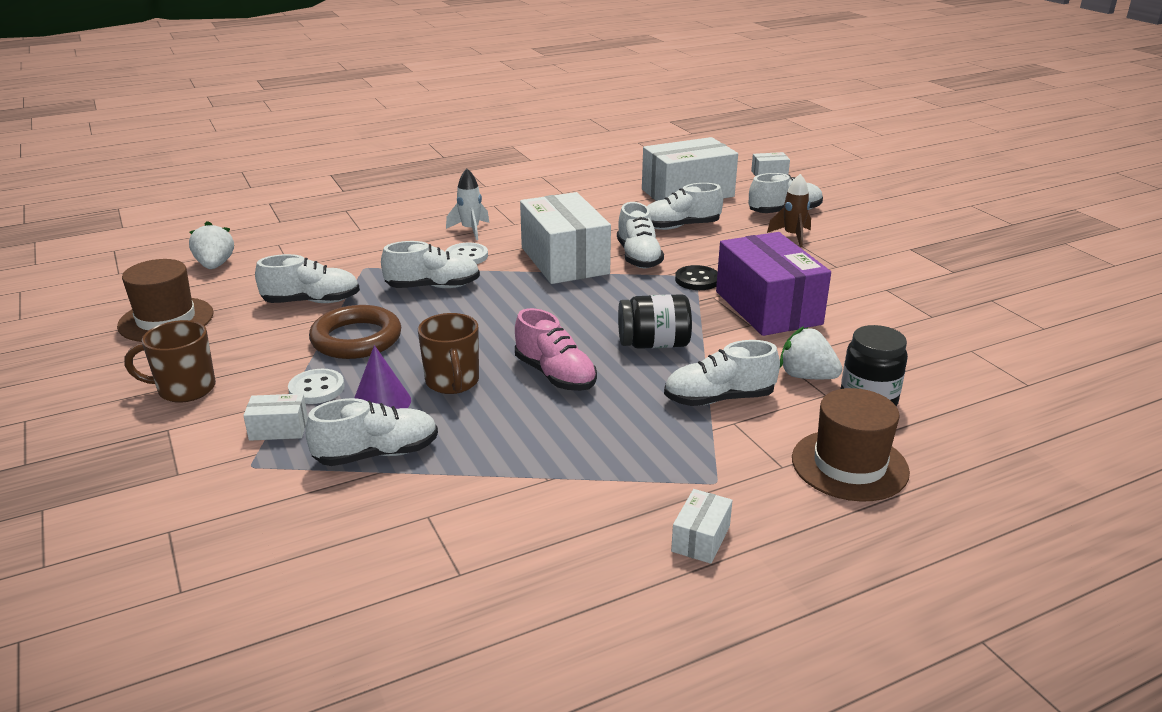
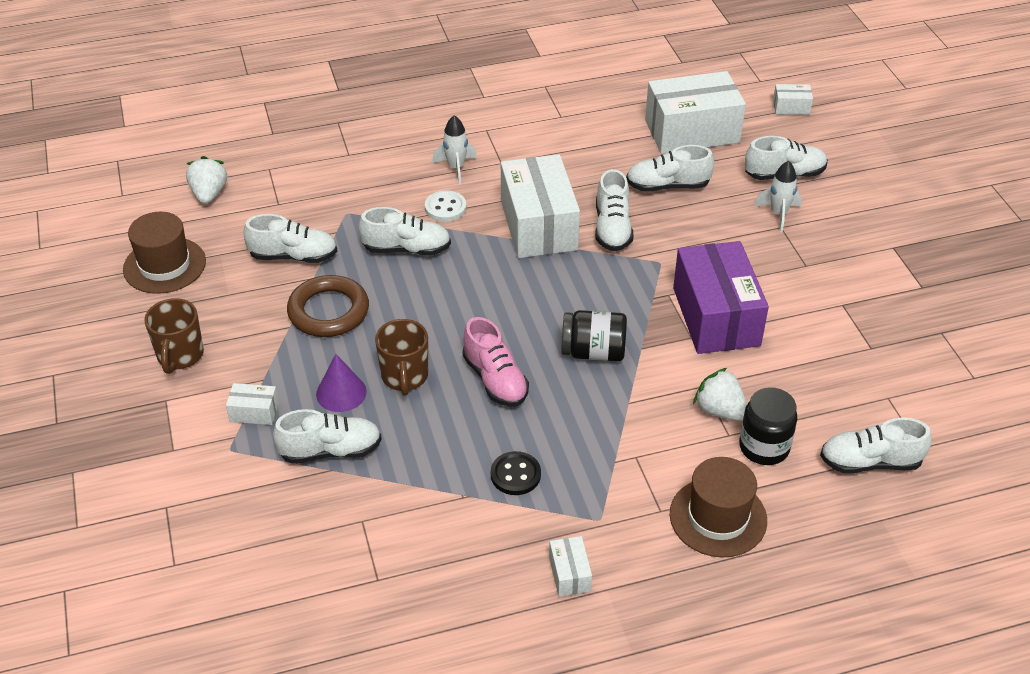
camera: 10 degrees right, 15 degrees up
(185, 389) = (180, 356): brown mug -> brown mug turned 90 degrees counterclockwise
(316, 388) = (289, 369): white button -> none
(697, 280) = (660, 269): black button -> black button (515, 475)
(700, 538) = (569, 574): white box -> white box turned 45 degrees counterclockwise
(719, 399) = (631, 427): white shoe -> white shoe (870, 462)
(792, 236) = (778, 214): brown rocket -> white rocket

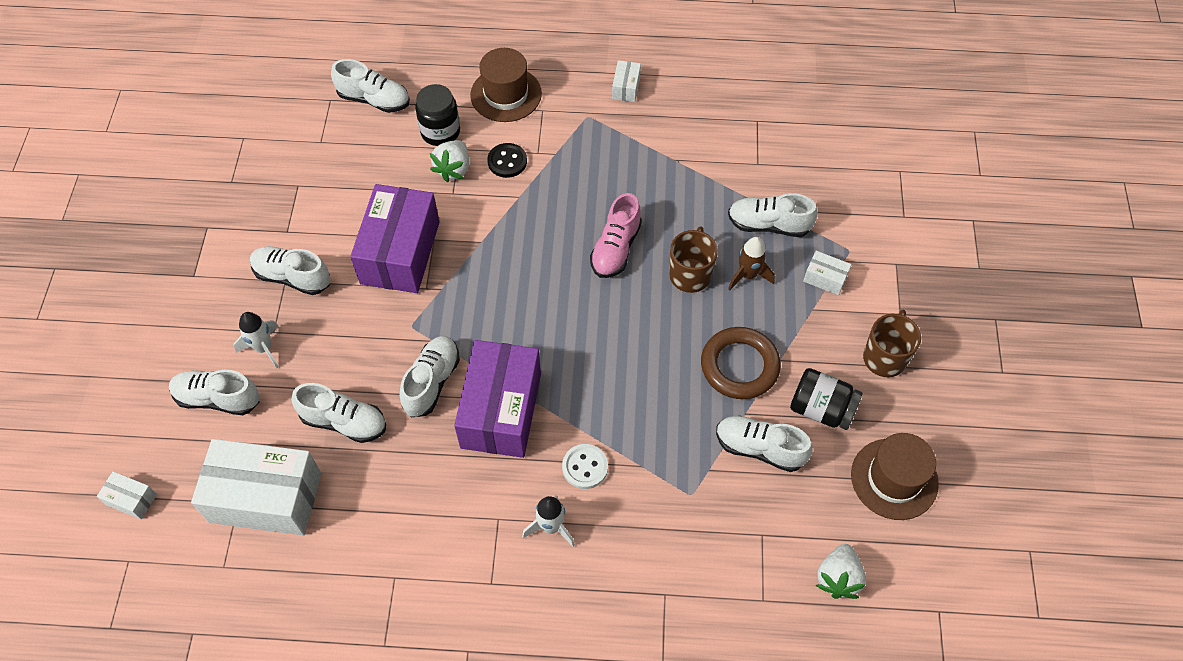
camera: 160 degrees left, 15 degrees up
(341, 393) = (748, 275): purple cone -> brown rocket
(406, 249) = (643, 421): white shoe -> white shoe (292, 277)
(495, 380) = (616, 248): pink shoe -> pink shoe turned 150 degrees counterclockwise
(515, 475) = (633, 164): black button -> black button (507, 161)
(538, 225) = (501, 410): white box -> purple box
(593, 352) = (522, 250): black jar -> black jar (821, 409)
(719, 410) = (453, 169): white strawberry -> white strawberry turned 45 degrees clockwise

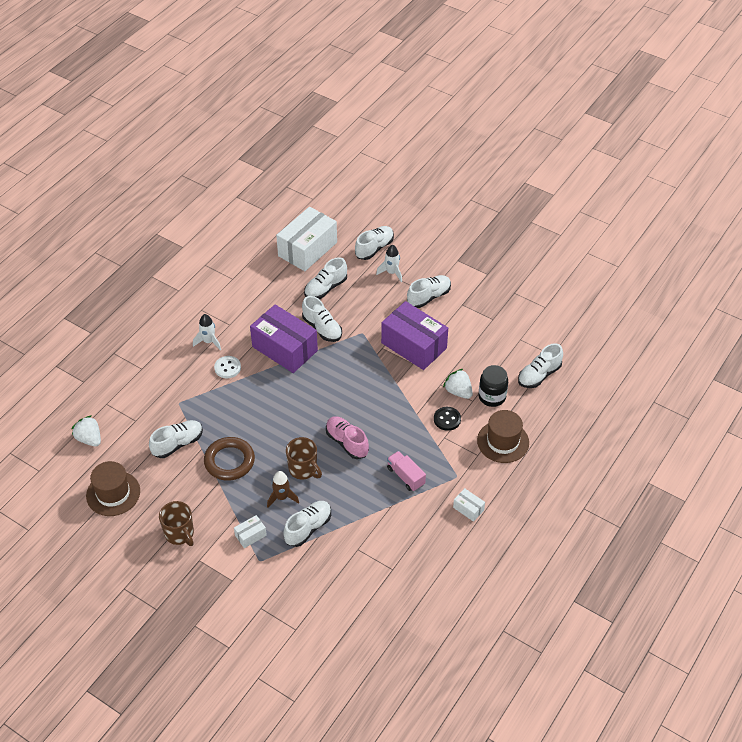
camera: 120 degrees right, 10 degrees down
(131, 499) = (342, 207): white box -> none
(623, 164) = (405, 476): none -> pink truck
(821, 409) = (175, 484): black jar -> none

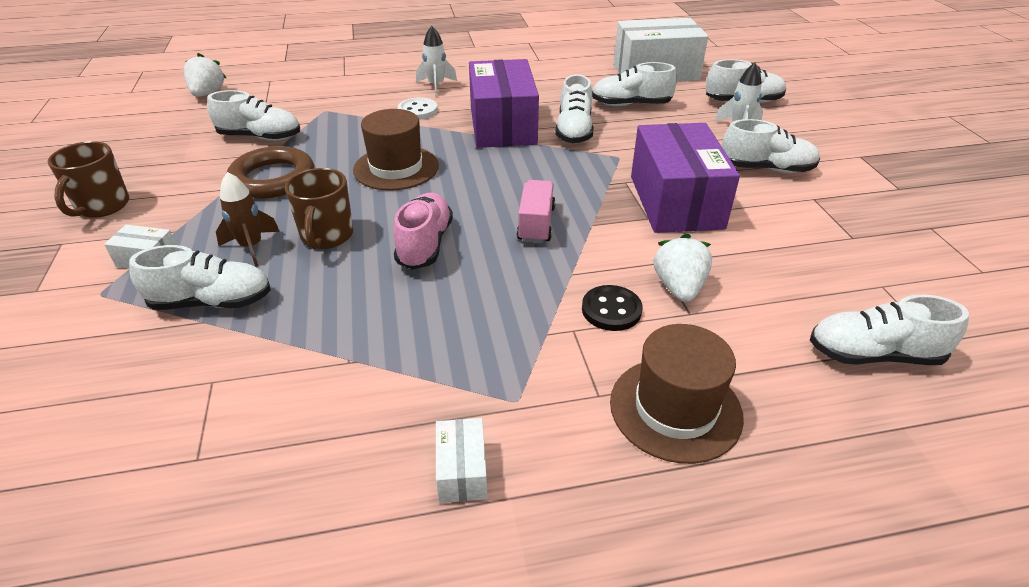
camera: 45 degrees right, 10 degrees down
(113, 493) = (135, 138): brown hat -> brown hat (396, 168)
(405, 476) = (436, 338): pink truck -> pink truck (536, 224)
(492, 397) = (734, 329): black jar -> none

